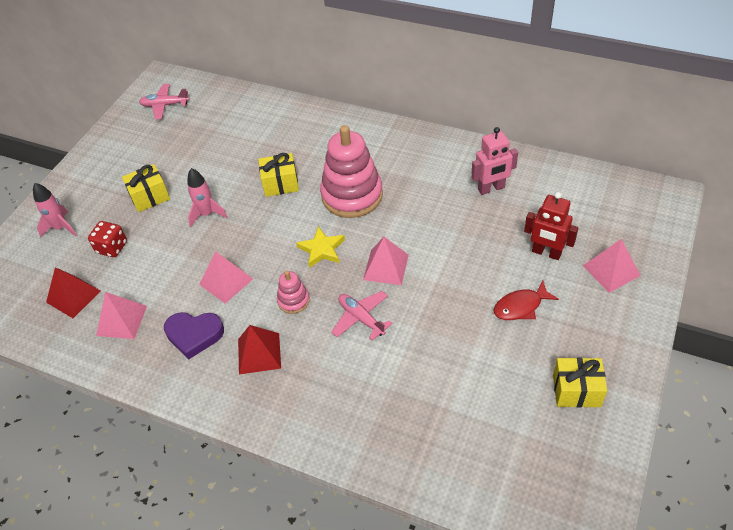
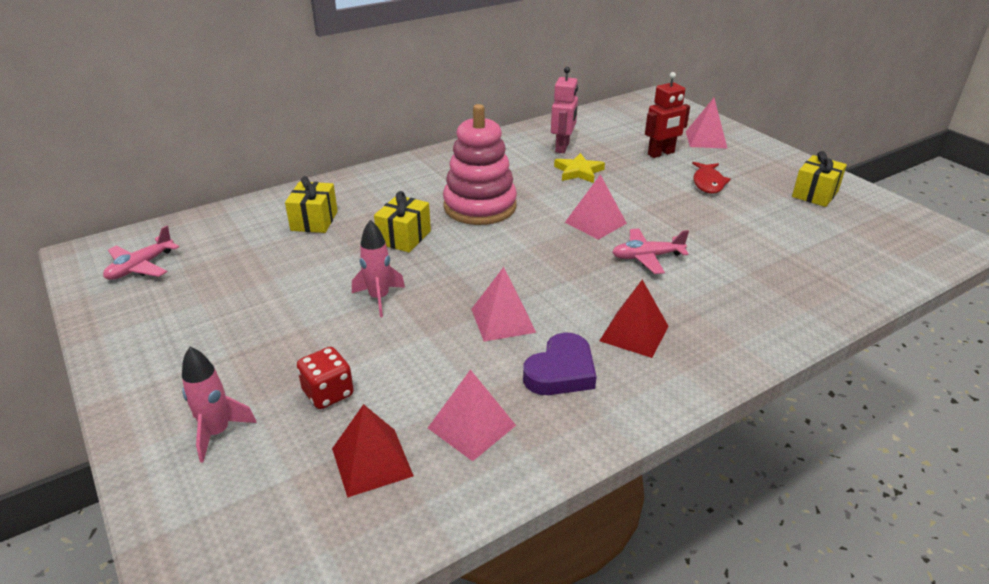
camera: 60 degrees left, 15 degrees down
(150, 197) = (284, 331): yellow gift -> yellow gift (314, 221)
(293, 300) = (582, 286): pink stacking toy -> none
(321, 249) = (530, 246): yellow star -> yellow star (578, 171)

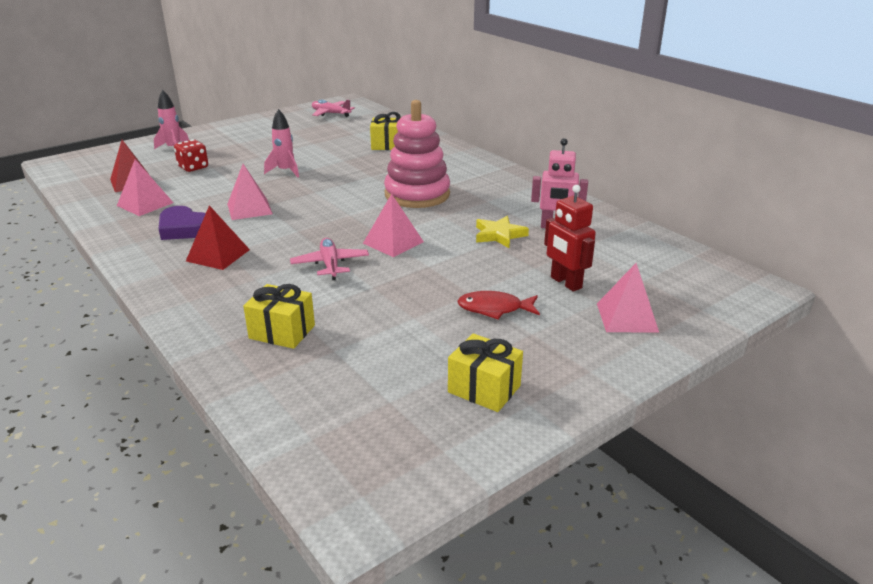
camera: 85 degrees right, 5 degrees down
(404, 237) = (365, 172): yellow gift -> yellow gift (282, 332)

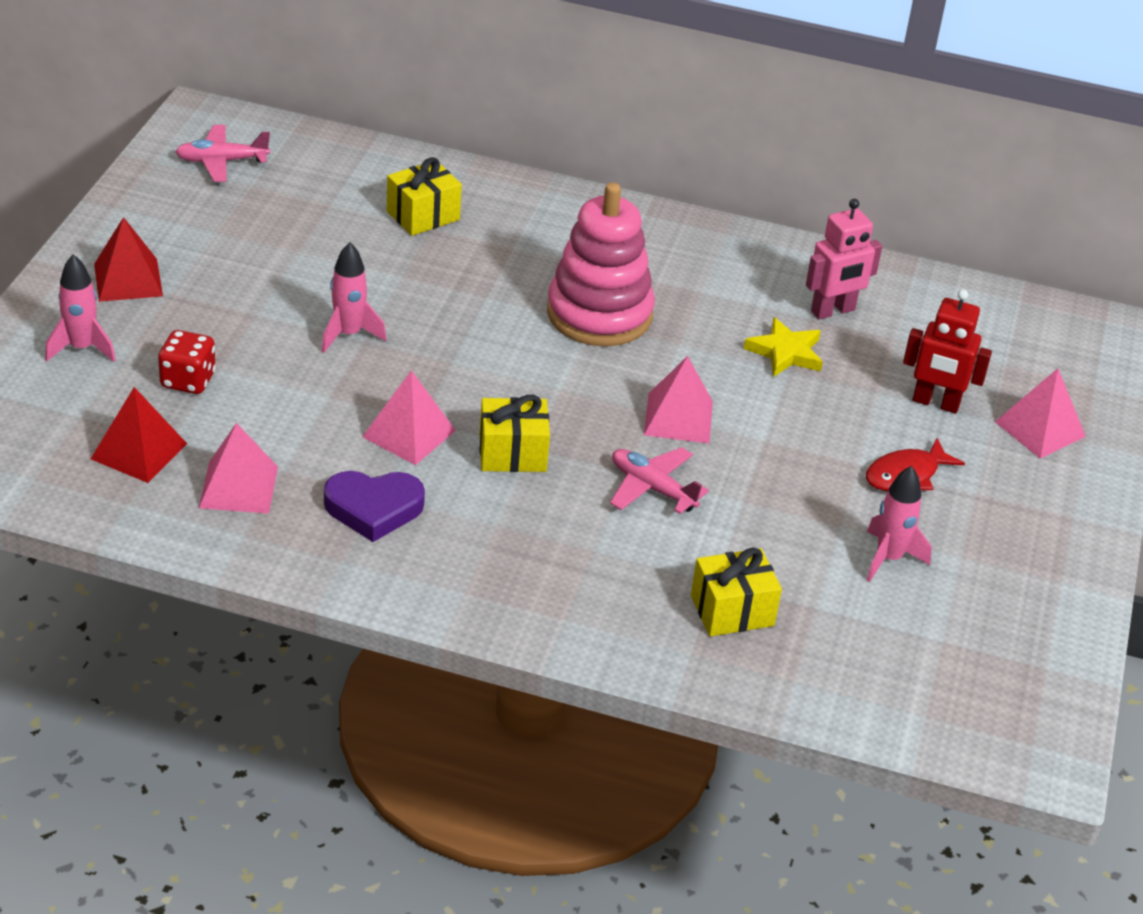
camera: 40 degrees left, 10 degrees up
(218, 255) = (492, 534): red pyramid -> red pyramid (128, 280)
(419, 344) = (888, 558): none -> pink rocket
(484, 389) = (1007, 584): yellow gift -> yellow gift (512, 453)

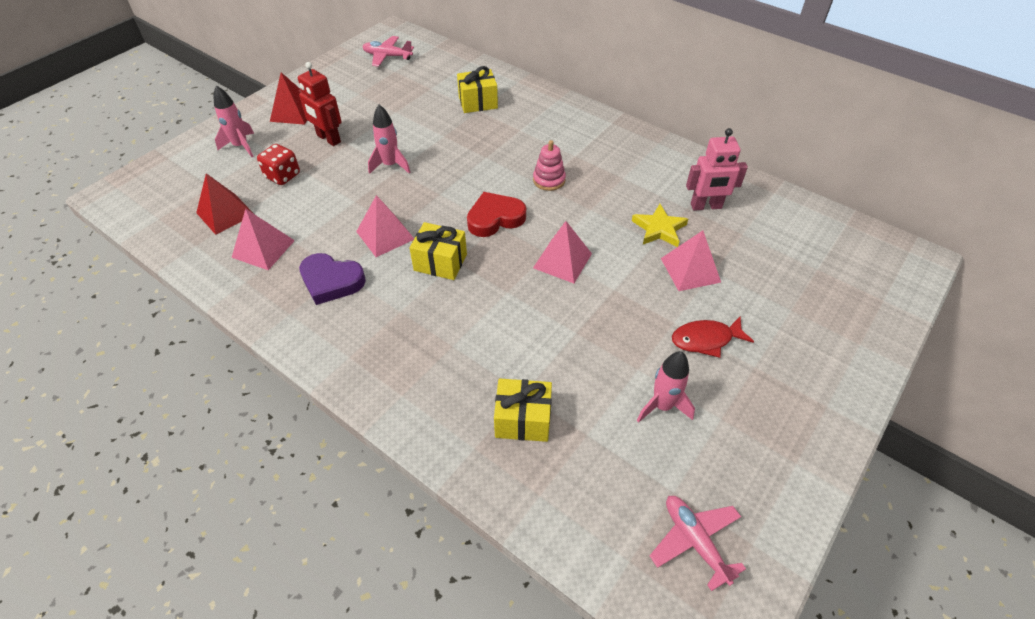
camera: 25 degrees right, 10 degrees up
(553, 381) = (495, 218): none -> red heart
(599, 314) = (549, 180): pink stacking toy -> pink stacking toy, size x0.47
(652, 488) = (517, 308): pink plane -> pink plane (695, 541)
(935, 403) = (752, 288): red robot -> red robot (328, 139)
(1040, 429) = (826, 325): pink pyramid -> pink pyramid (690, 270)

